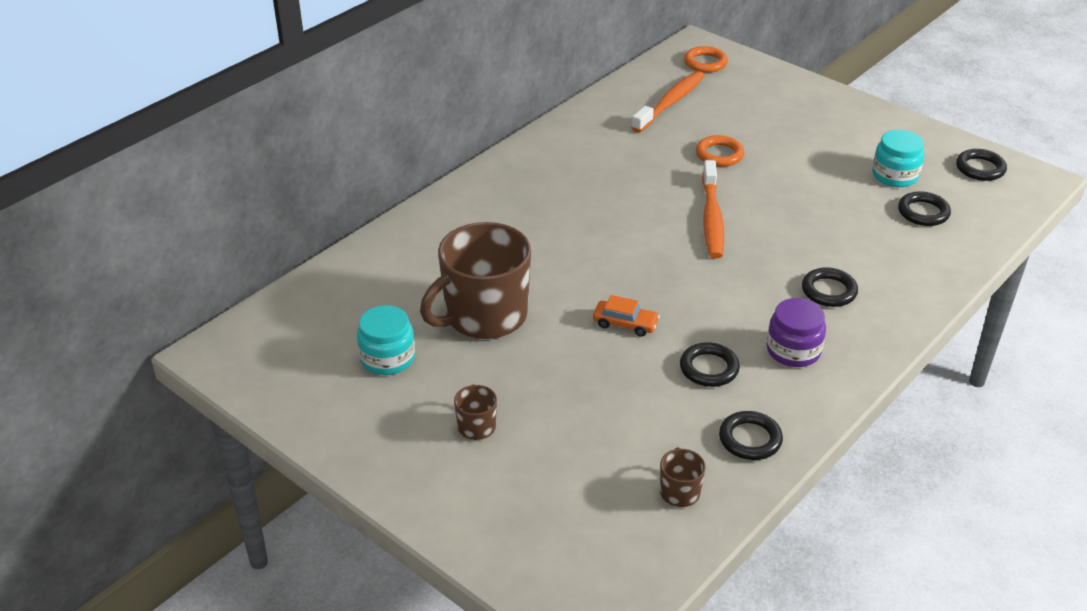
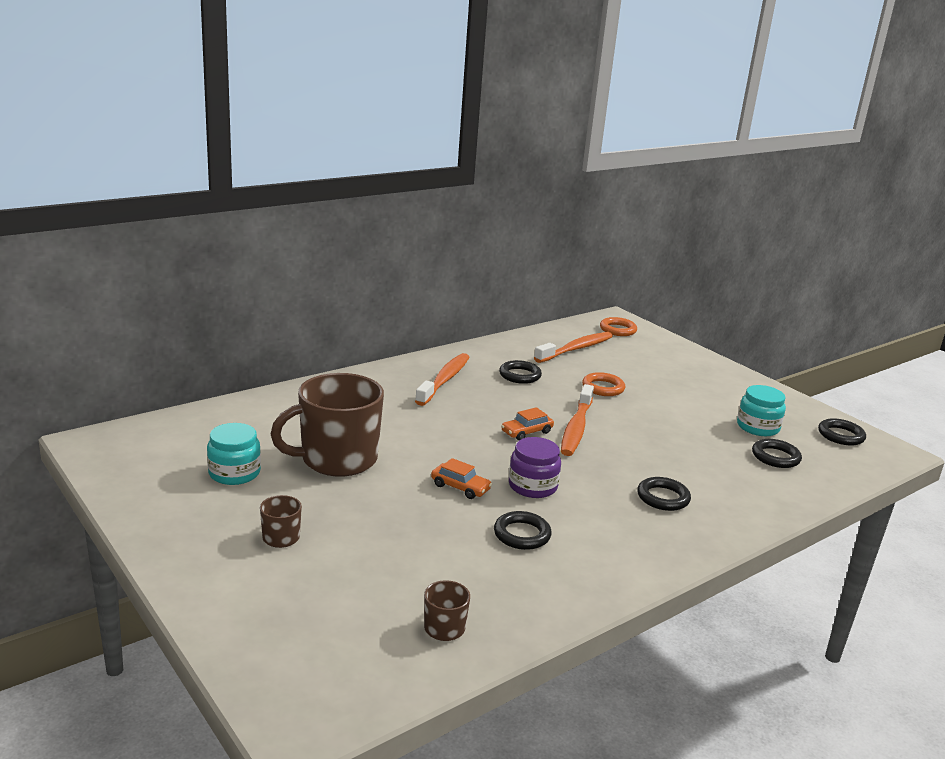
camera: 10 degrees right, 15 degrees down
(547, 180) = (444, 380): none -> orange toothbrush
(663, 235) = (526, 432): none -> orange car
(750, 439) = (535, 598): black ring -> black ring (520, 375)
(793, 350) = (609, 536): purple jar -> purple jar (532, 486)

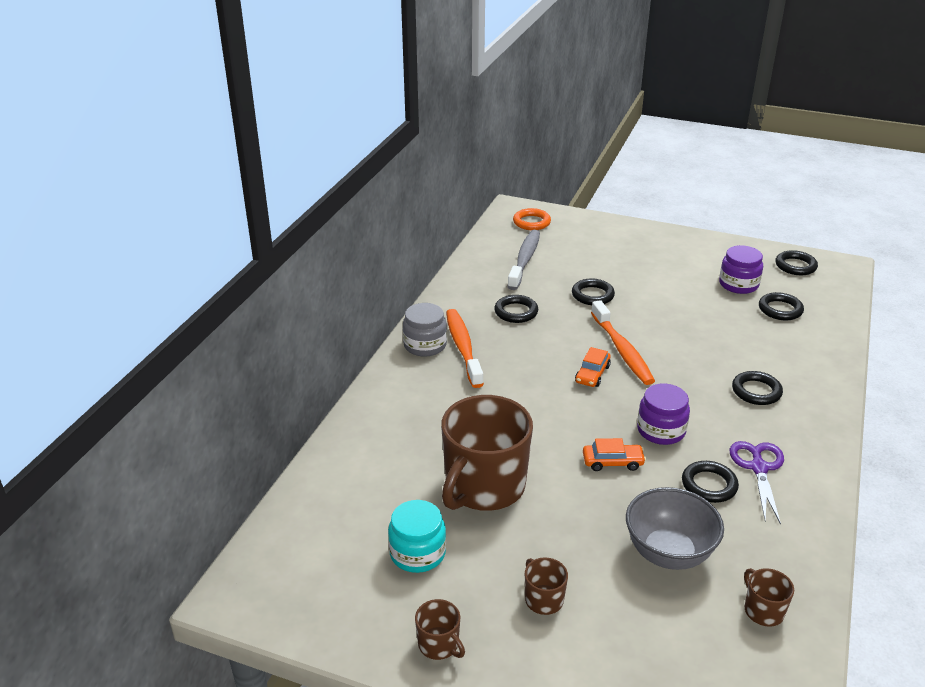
camera: 30 degrees left, 10 degrees up
(172, 525) = (439, 645): none -> brown mug
(417, 369) = (425, 345): none -> grey jar
(420, 557) = (668, 553): none -> grey bowl
(576, 349) = (525, 260): orange toothbrush -> grey toothbrush
(586, 543) = (758, 468): none -> purple scissors
(603, 388) = (592, 295): orange ring -> black ring
(758, 427) = (738, 284): turquoise jar -> purple jar

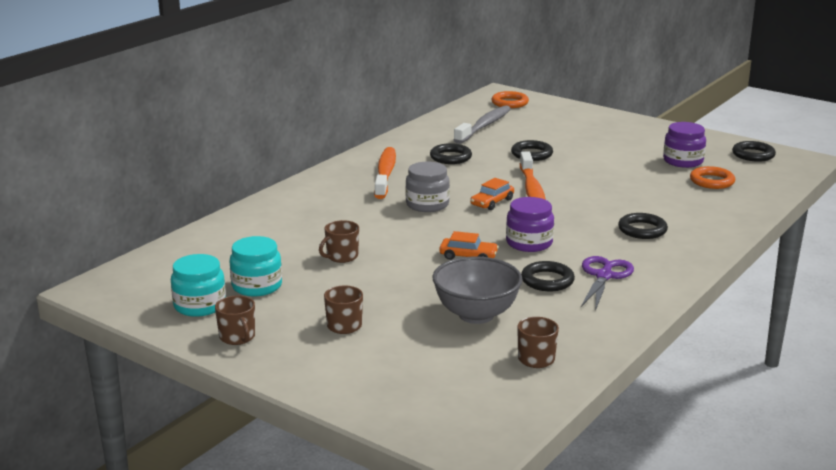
camera: 15 degrees right, 10 degrees down
(370, 599) = (200, 305): none -> turquoise jar
(425, 345) = (352, 169): grey jar -> grey jar (427, 204)
(484, 487) = (341, 256): brown mug -> brown mug, size x0.43
(780, 309) = (712, 181): black ring -> orange ring

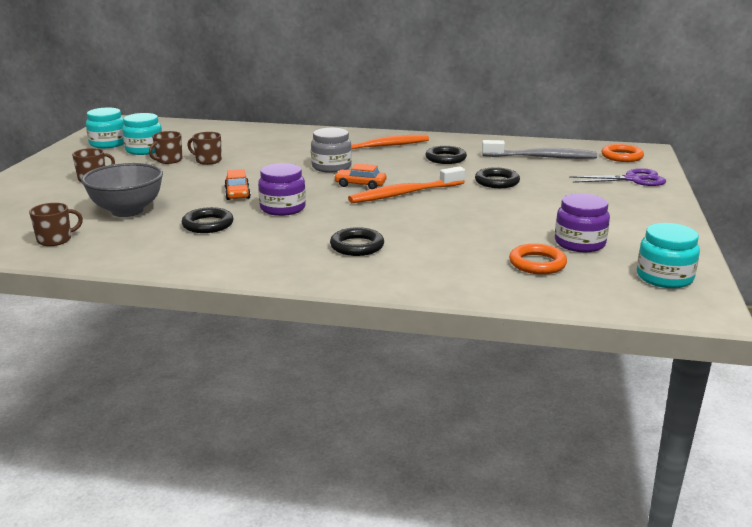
camera: 65 degrees right, 0 degrees up
(237, 337) = (65, 159): brown mug -> brown mug (168, 160)
(604, 276) = (232, 243): purple scissors -> purple scissors (632, 179)
(753, 155) = (664, 277): black ring -> turquoise jar

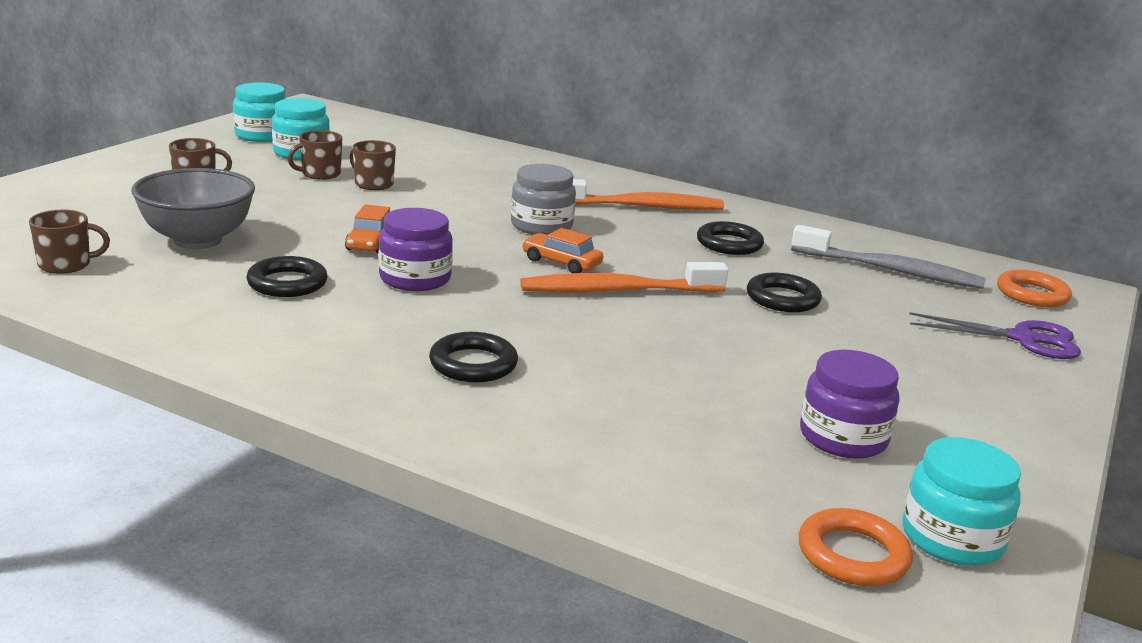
camera: 15 degrees right, 0 degrees up
(537, 263) = (741, 459): orange ring -> orange ring (852, 555)

